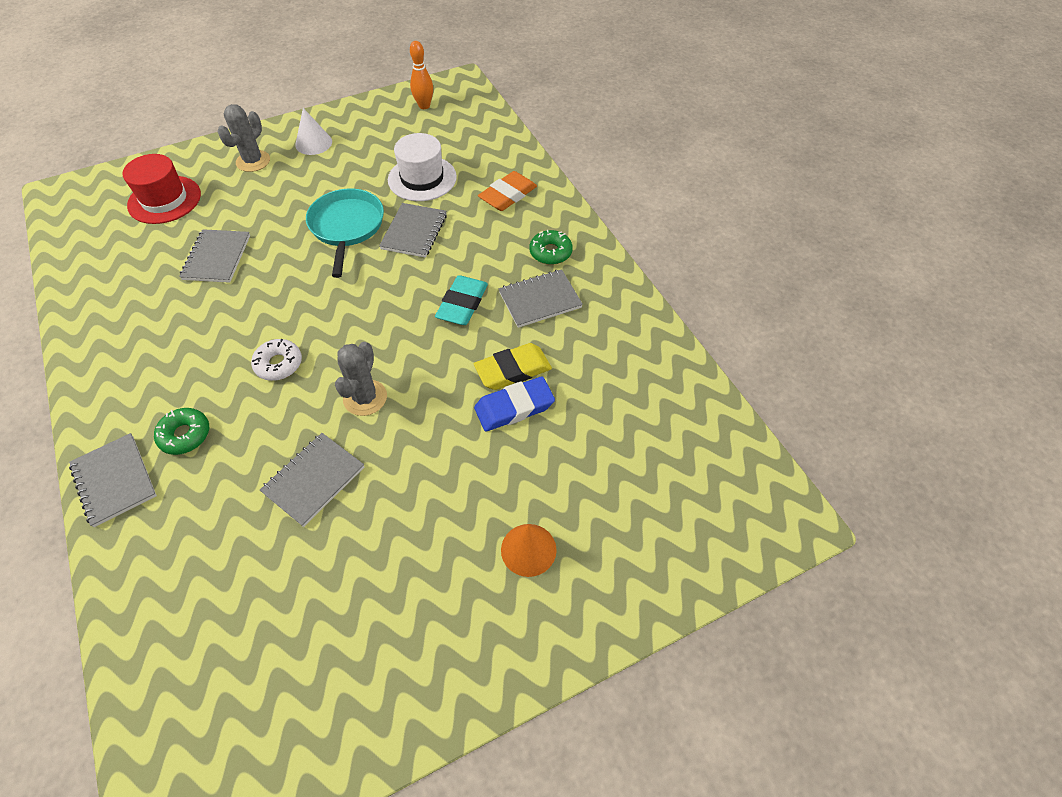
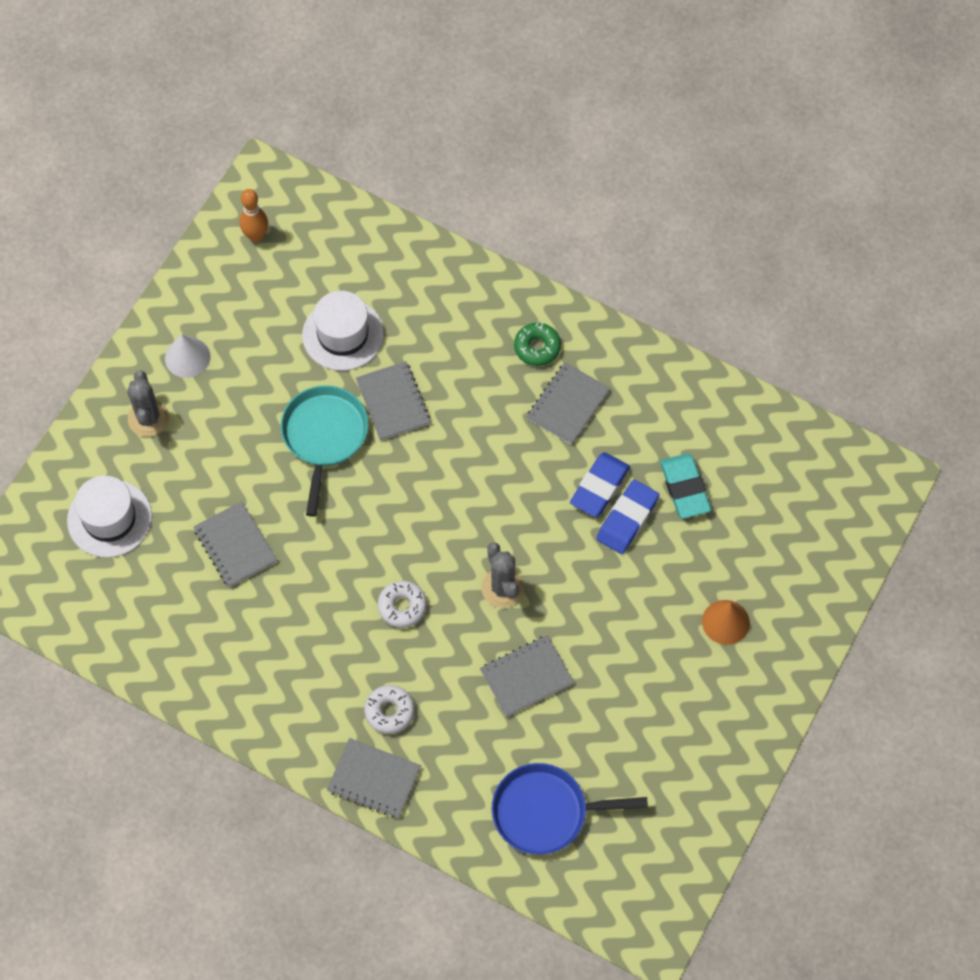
camera: 35 degrees left, 10 degrees up
(164, 200) = (109, 518): red hat -> white hat
(185, 435) = (389, 711): green donut -> white donut
(208, 614) = (545, 812): none -> blue pan
(314, 480) = (526, 677): grey notebook -> grey notebook turned 60 degrees clockwise
(347, 227) = (324, 436): turquoise pan -> turquoise pan turned 45 degrees clockwise
(462, 304) = (505, 451): turquoise eraser -> turquoise eraser (685, 488)
(508, 195) = (444, 304): orange eraser -> none
(513, 370) = (599, 487): yellow eraser -> blue eraser

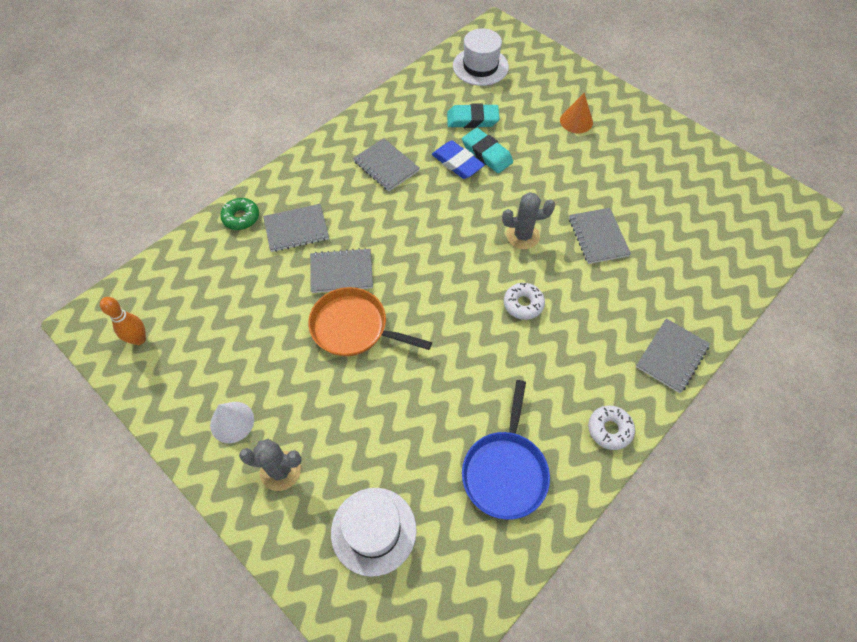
camera: 75 degrees left, 5 degrees down
(235, 546) = (435, 420): grey notebook -> grey notebook (296, 229)
(324, 436) = (354, 327): turquoise pan -> orange pan
(343, 334) = (265, 294): white hat -> white hat (480, 66)
(389, 711) = (613, 332): white donut -> white donut (609, 429)
(537, 347) = (332, 173): green donut -> green donut (241, 217)
(545, 812) = (707, 249): blue pan -> blue pan (505, 471)
(627, 519) = (487, 153): blue eraser -> turquoise eraser

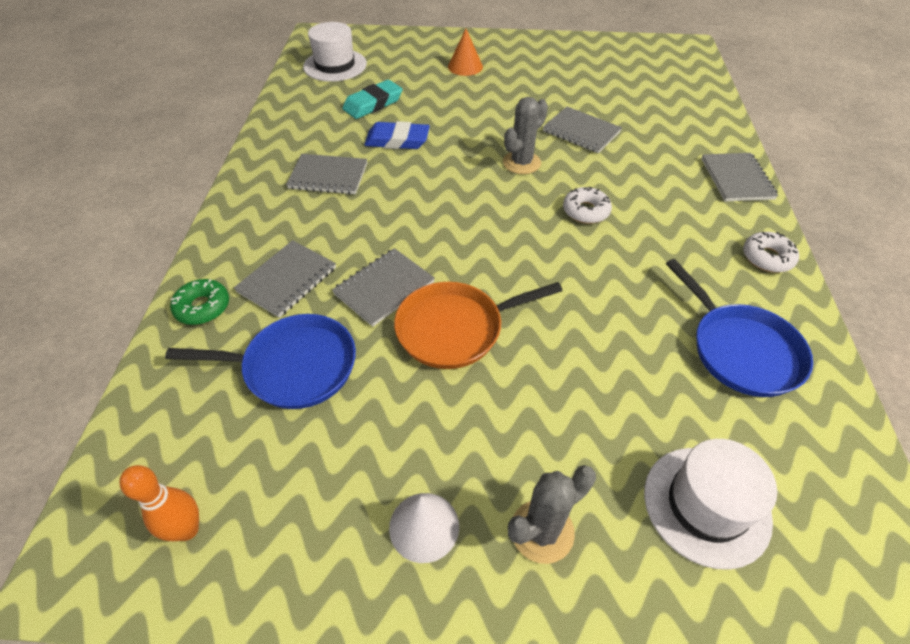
camera: 40 degrees left, 10 degrees down
(252, 288) = (294, 367): none -> blue pan
(487, 153) = (416, 121): turquoise eraser -> none

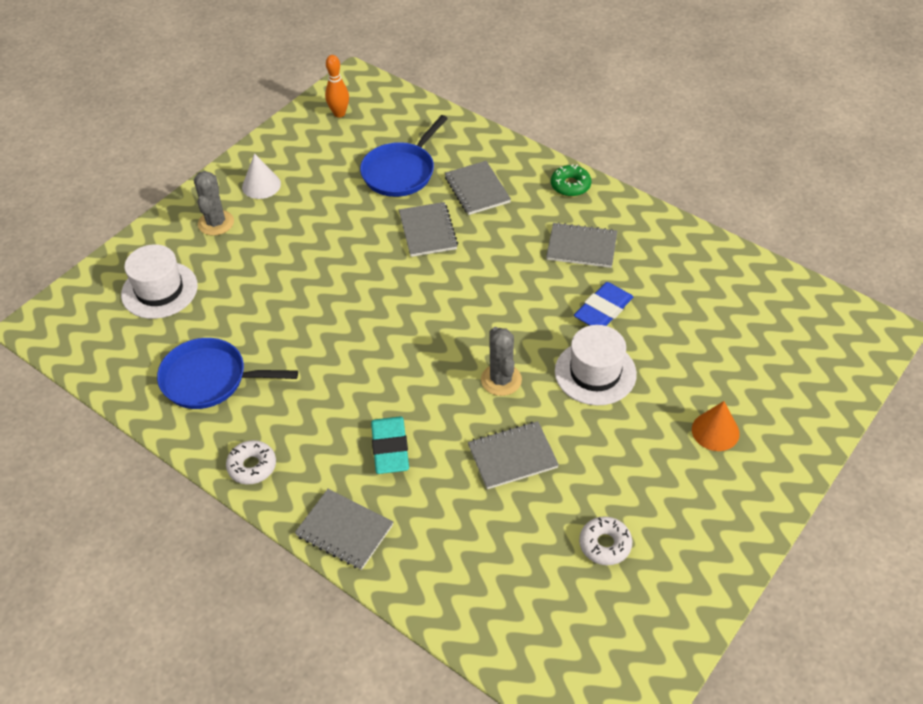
camera: 125 degrees right, 0 degrees up
(203, 307) = (485, 148): green donut -> green donut (570, 185)
(328, 176) = (581, 247): grey notebook -> grey notebook turned 60 degrees clockwise
(335, 65) = (788, 319): white hat -> white hat (595, 372)
(373, 104) = (683, 319): turquoise eraser -> turquoise eraser (390, 448)
(455, 329) = (362, 249): orange pan -> none
(585, 211) = (404, 384): white donut -> white donut (605, 544)

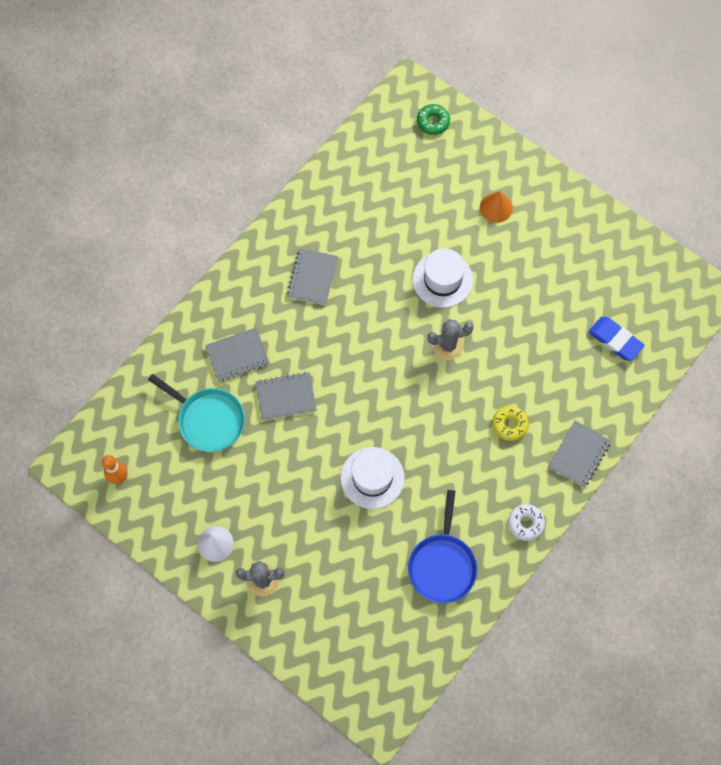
camera: 90 degrees left, 20 degrees up
(159, 290) = (343, 620): white hat -> white hat (372, 478)
(390, 448) = (509, 424): turquoise eraser -> yellow donut
(401, 172) = (208, 419): blue pan -> turquoise pan
(512, 456) = (517, 341): grey notebook -> none
(570, 185) = (238, 280): green donut -> green donut (433, 122)
(603, 310) = (381, 268): blue eraser -> blue eraser (615, 340)
(605, 544) = (586, 287): white donut -> none

